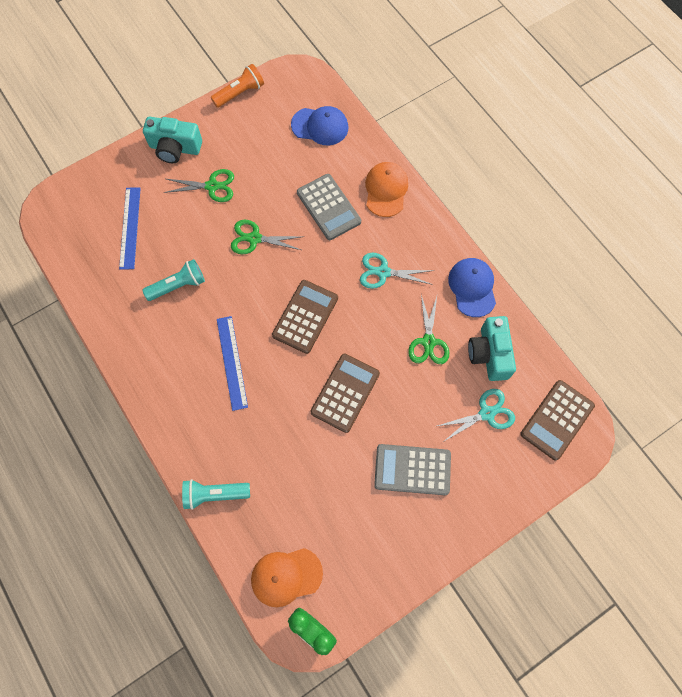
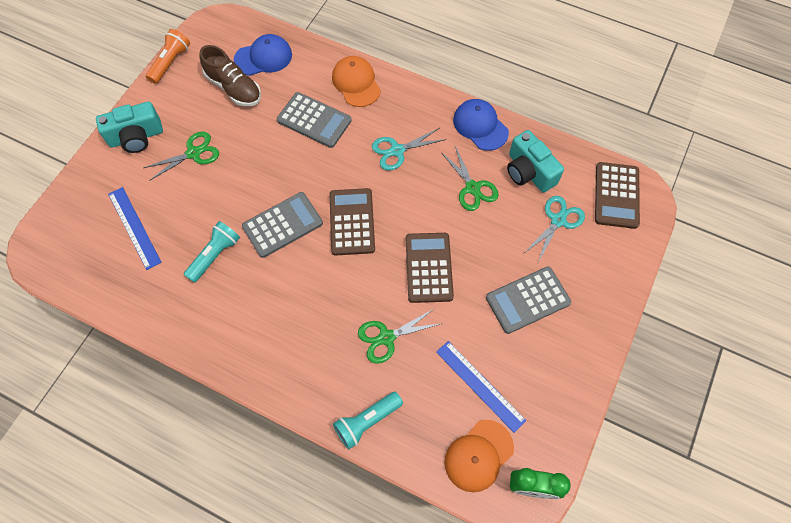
camera: 30 degrees left, 5 degrees down
(232, 362) = (309, 296): blue ruler -> blue ruler (480, 385)
(247, 288) = (282, 225): none -> grey calculator
(254, 239) = (262, 179): green scissors -> green scissors (386, 337)
(278, 143) = (234, 88): none -> brown shoe

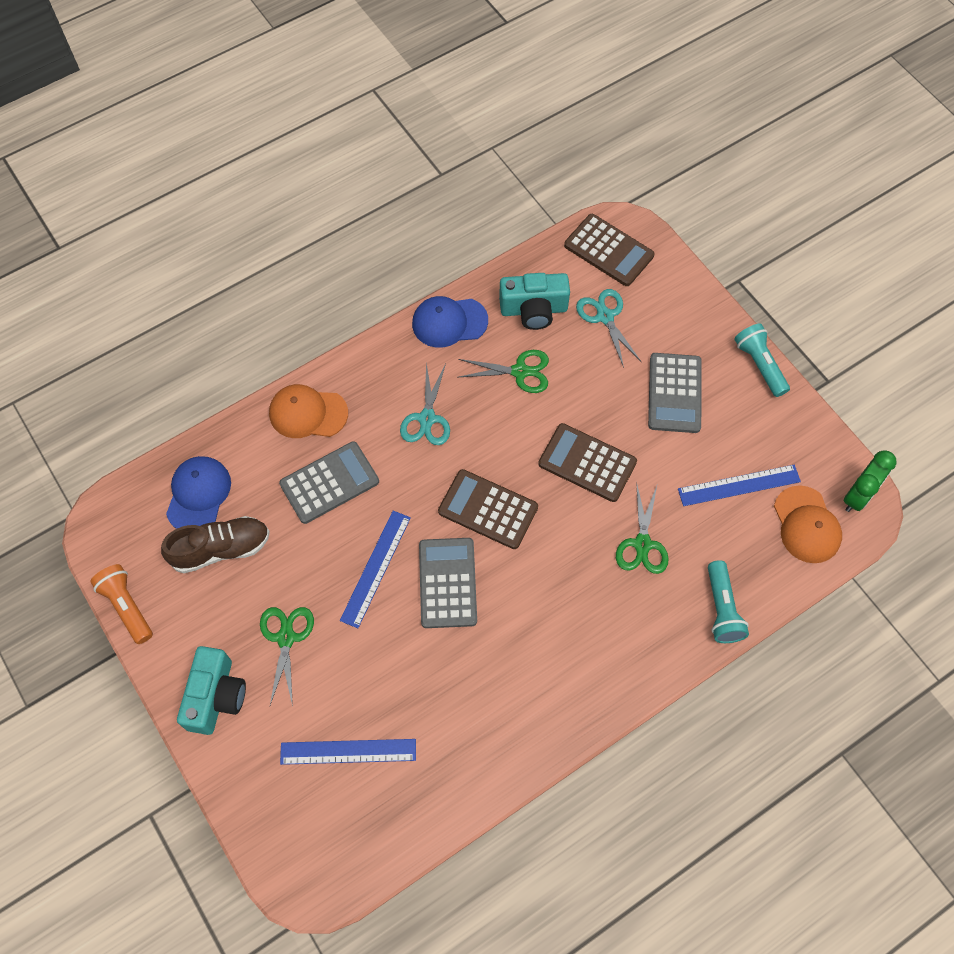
camera: 60 degrees left, 0 degrees up
(215, 255) = (442, 674): turquoise flashlight -> turquoise flashlight (759, 365)
(269, 177) = (375, 568): none -> blue ruler

